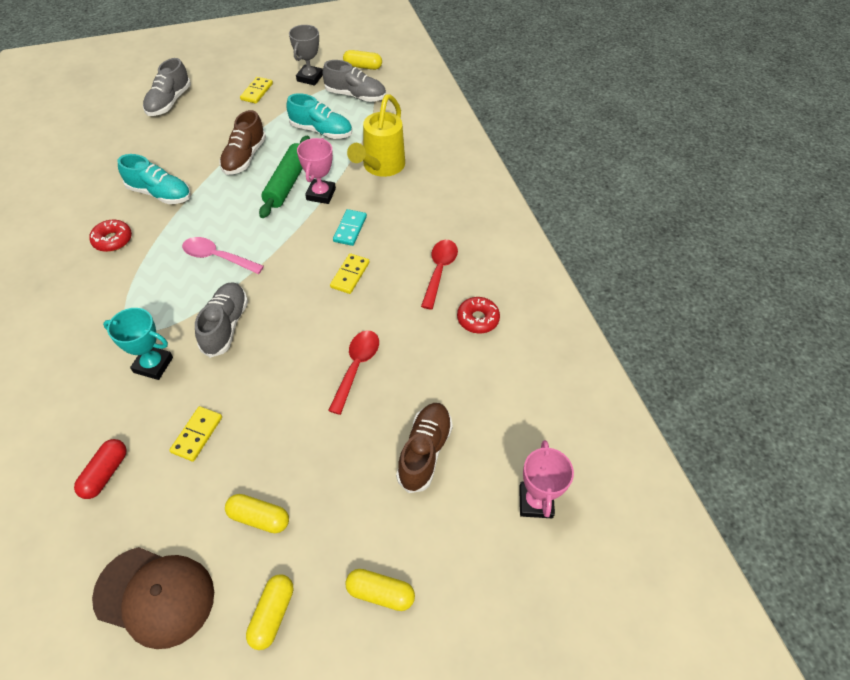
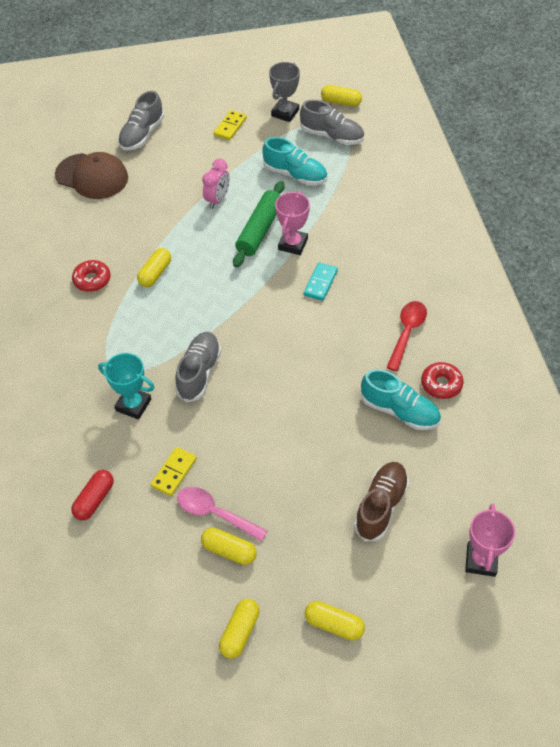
camera: 10 degrees right, 0 degrees up
(155, 596) = (140, 607): brown cap -> brown cap (92, 176)
(160, 193) = (135, 234): turquoise shoe -> turquoise shoe (399, 411)
(180, 230) = (155, 273): none -> yellow capsule
(217, 257) = (191, 304): pink spoon -> pink spoon (215, 513)
(244, 157) = (217, 200): brown shoe -> pink clock
(350, 275) = (318, 331): yellow domino -> none
(356, 367) = (321, 422): red spoon -> none
(380, 167) = (354, 218): yellow watering can -> none

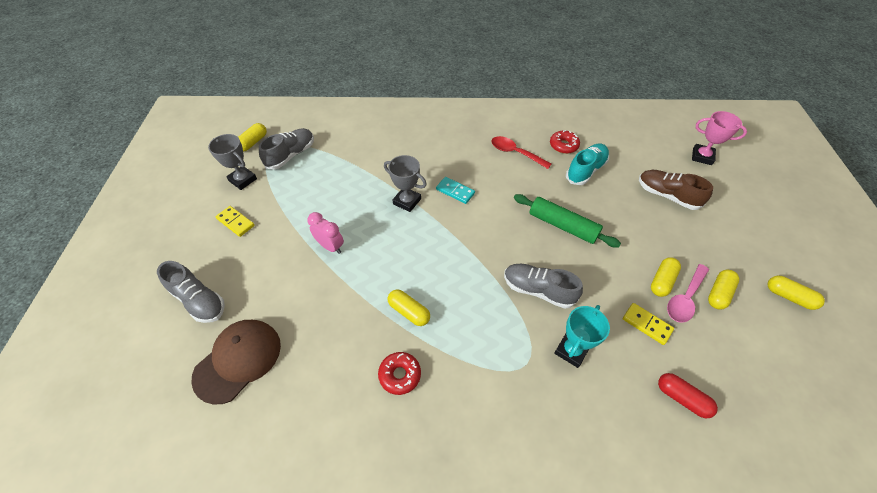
camera: 80 degrees left, 0 degrees up
(260, 230) = (382, 221): green rolling pin -> green rolling pin (562, 226)
(293, 244) = (407, 201): pink trophy -> grey trophy
(295, 175) = (325, 186): turquoise shoe -> none
(334, 624) = (767, 238): yellow capsule -> yellow capsule (662, 281)

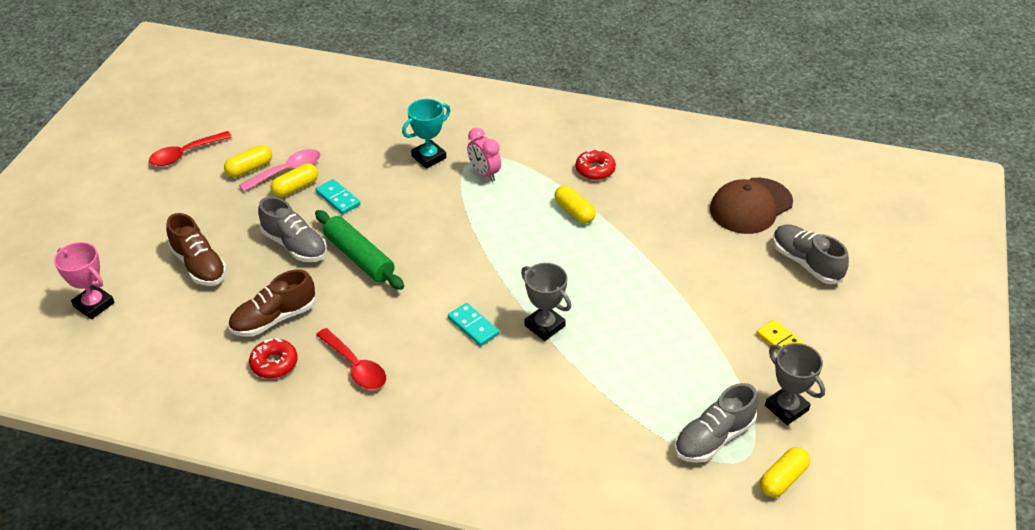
camera: 165 degrees left, 10 degrees down
(330, 246) = (654, 289): pink clock -> pink clock (484, 174)
(538, 290) = (430, 204): grey shoe -> grey shoe (295, 245)
(585, 170) = (274, 319): turquoise shoe -> brown shoe
(618, 278) = (338, 198): none -> turquoise domino
(646, 324) = (343, 161): yellow domino -> none
(682, 398) = (358, 116): red capsule -> none
(789, 297) = (185, 154): yellow capsule -> red spoon

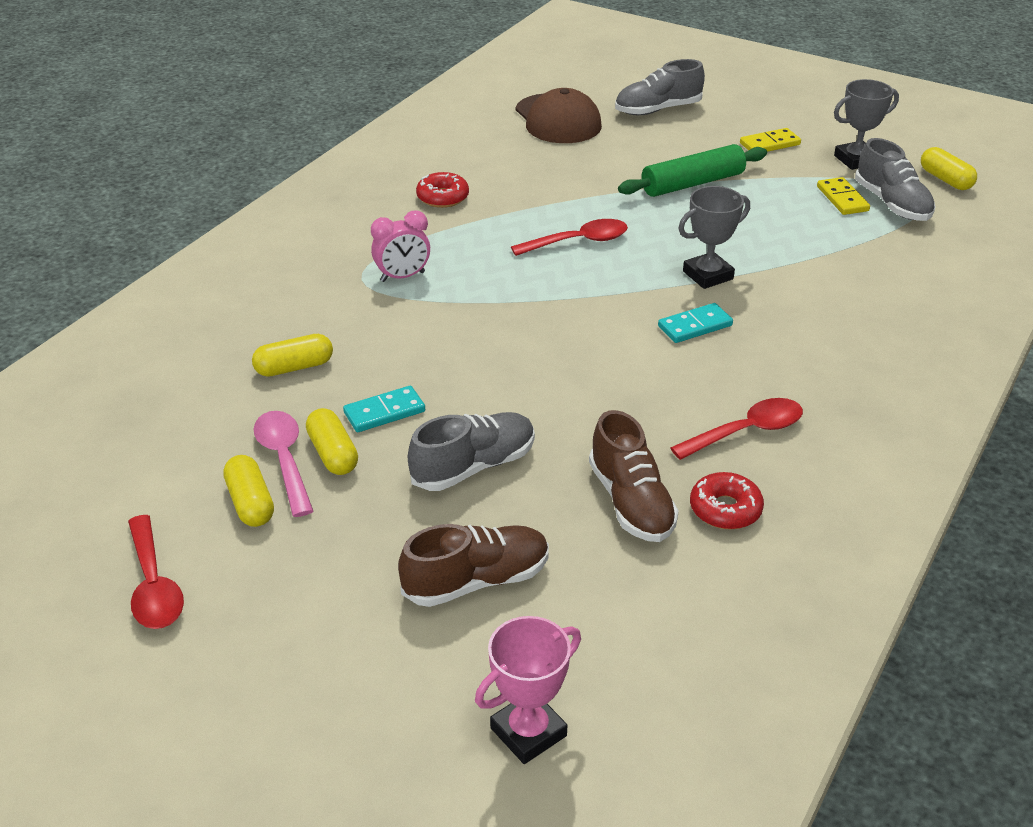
camera: 75 degrees left, 5 degrees down
(359, 257) = (528, 405): green rolling pin -> green rolling pin (692, 183)
(429, 157) = (338, 317): turquoise trophy -> none
(563, 249) = (578, 242): none -> red spoon
(574, 212) = (514, 224): yellow capsule -> yellow capsule (294, 367)
(706, 402) = (842, 199): none -> yellow domino

